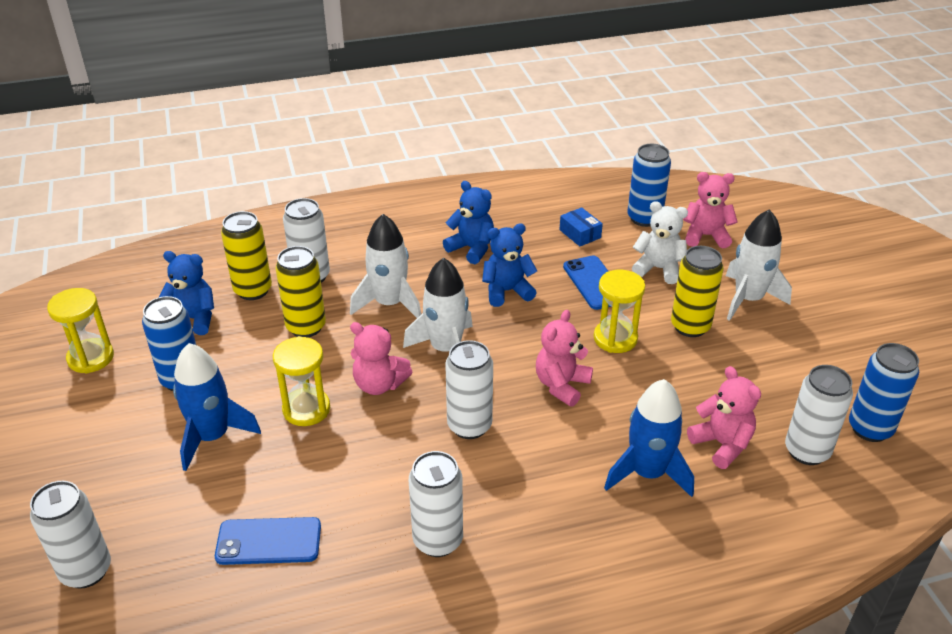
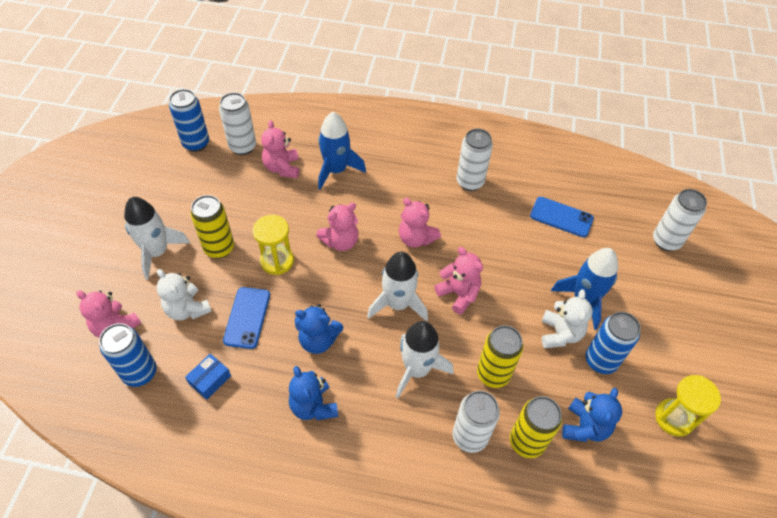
camera: 155 degrees left, 15 degrees up
(193, 319) = (585, 427): blue teddy bear -> blue teddy bear turned 105 degrees counterclockwise
(237, 389) = (560, 334): none -> white teddy bear
(306, 409) = (515, 295): yellow hourglass -> none
(469, 426) = (416, 238): white can -> pink teddy bear
(580, 234) = (210, 380): blue box -> blue box turned 45 degrees clockwise

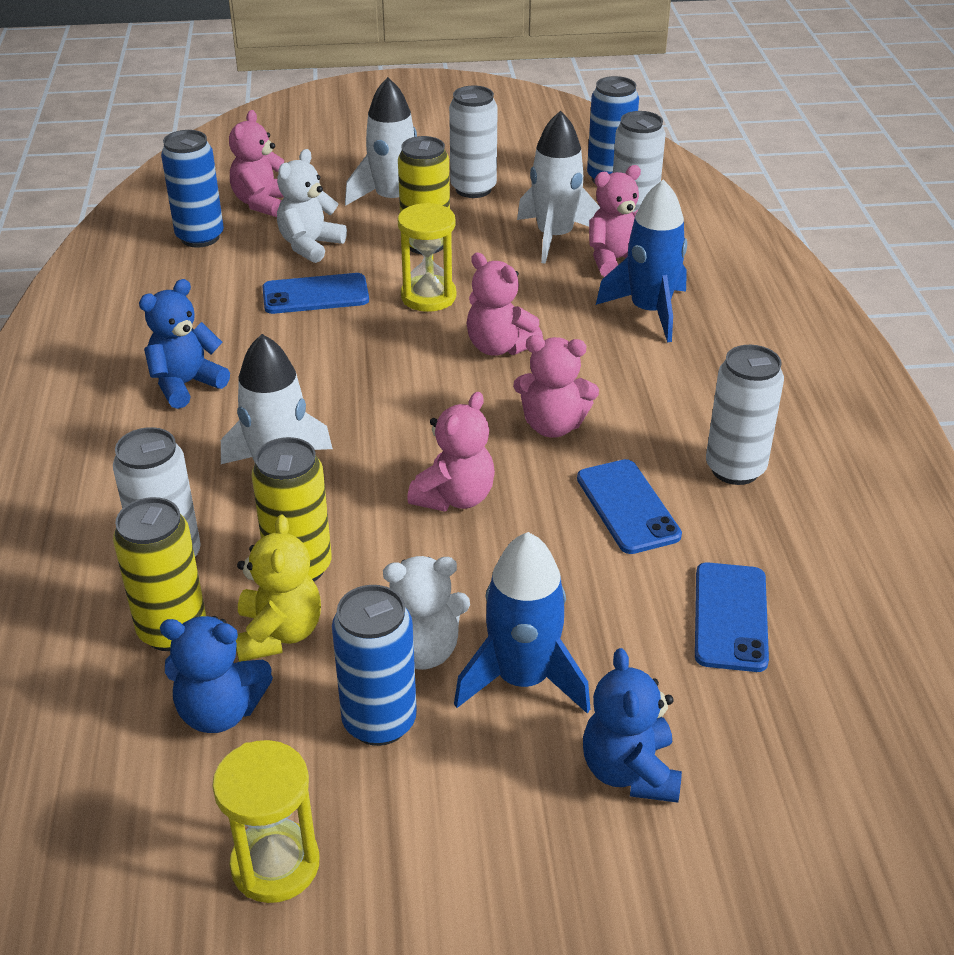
camera: 75 degrees right, 15 degrees down
(210, 380) = (204, 290): blue box -> none
(318, 340) = (300, 365): blue teddy bear -> blue teddy bear (630, 771)
(398, 304) = (401, 431): white rocket -> white rocket (554, 237)
(416, 238) = (553, 425): pink teddy bear -> pink teddy bear turned 105 degrees counterclockwise
(484, 228) = (628, 507): none -> blue phone
(538, 392) = (279, 633): none -> yellow teddy bear
(666, 241) = (777, 821): white can -> white can (473, 189)

